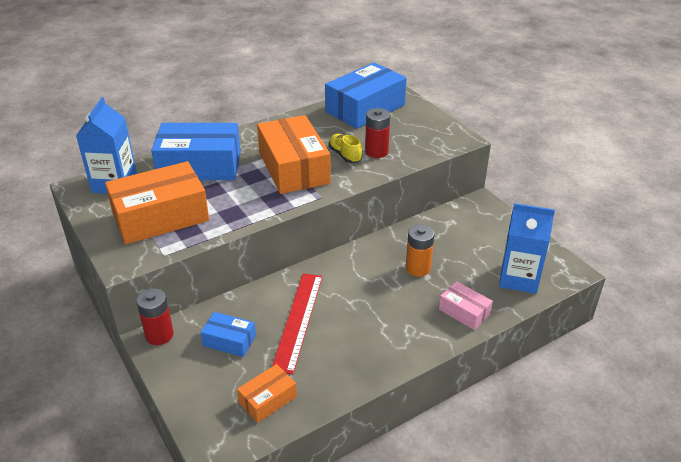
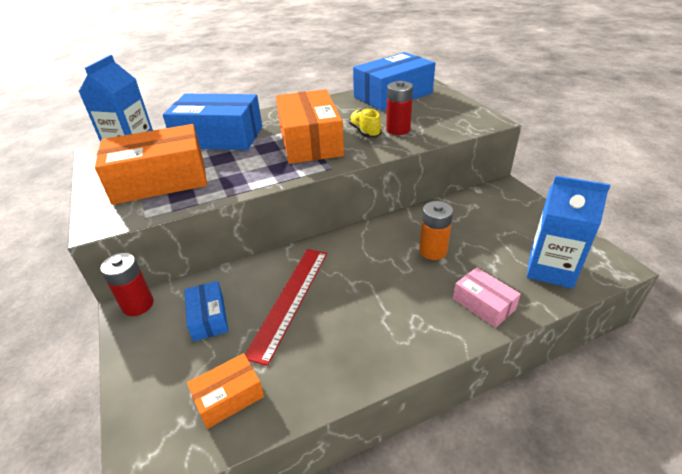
camera: 10 degrees right, 0 degrees up
(229, 341) = (208, 317): blue box -> blue box turned 45 degrees clockwise

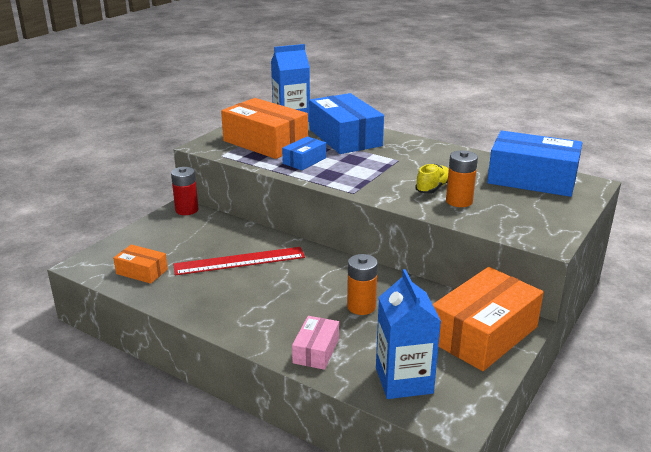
camera: 55 degrees right, 10 degrees down
(208, 317) = (197, 238): blue box -> blue box (304, 161)
(310, 141) = (384, 171): orange box -> orange box (483, 334)
(398, 130) = (459, 201): red battery -> orange battery

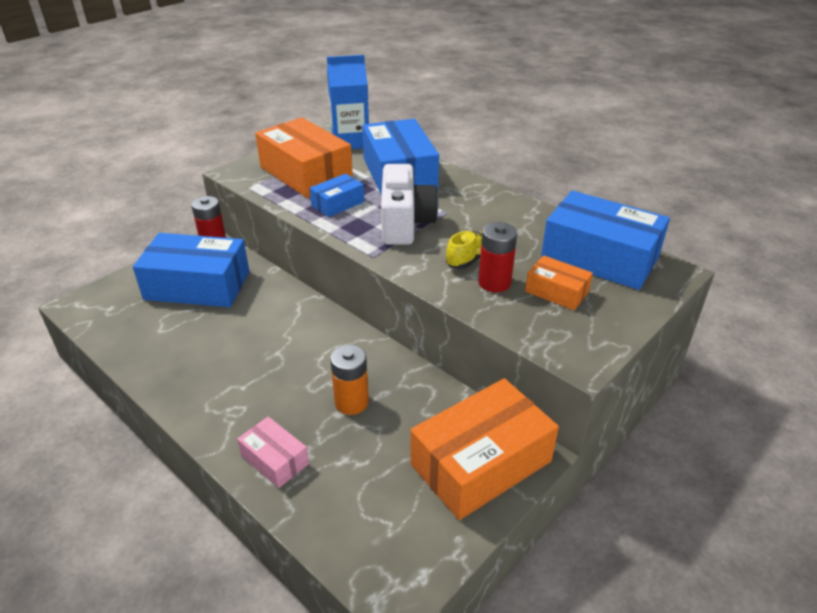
camera: 10 degrees right, 10 degrees up
(142, 271) = (132, 322): orange box -> orange box (556, 292)
(187, 240) = (197, 285): none -> blue box
(239, 261) = (241, 320): red ruler -> none
(316, 351) = (275, 460): pink box -> pink box turned 75 degrees counterclockwise
(367, 169) = (405, 223): none -> white camera
(404, 380) = (359, 519): blue carton -> none
(459, 201) = (494, 282): orange battery -> red battery

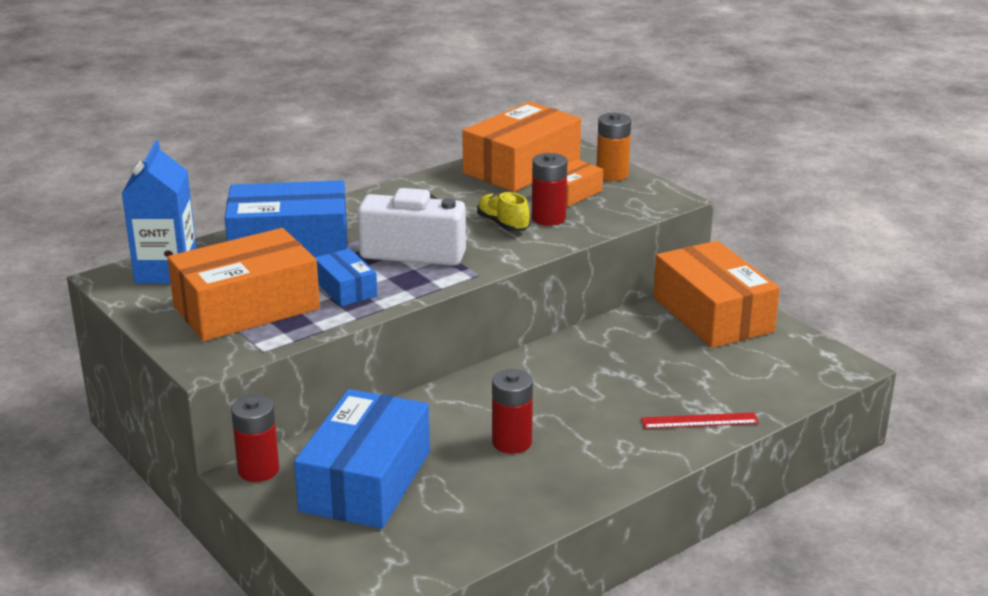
camera: 80 degrees left, 10 degrees down
(241, 345) = (512, 442): none -> red battery
(275, 460) = (699, 421): pink box -> red ruler
(351, 402) = (625, 373): orange battery -> orange battery (612, 174)
(600, 257) = (521, 167): blue box -> orange box

